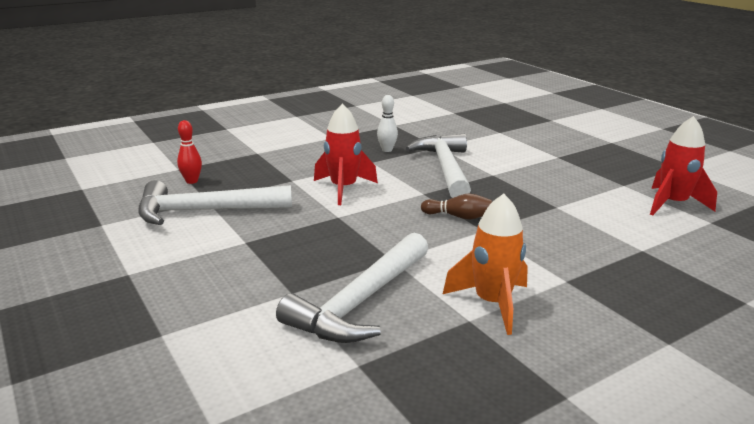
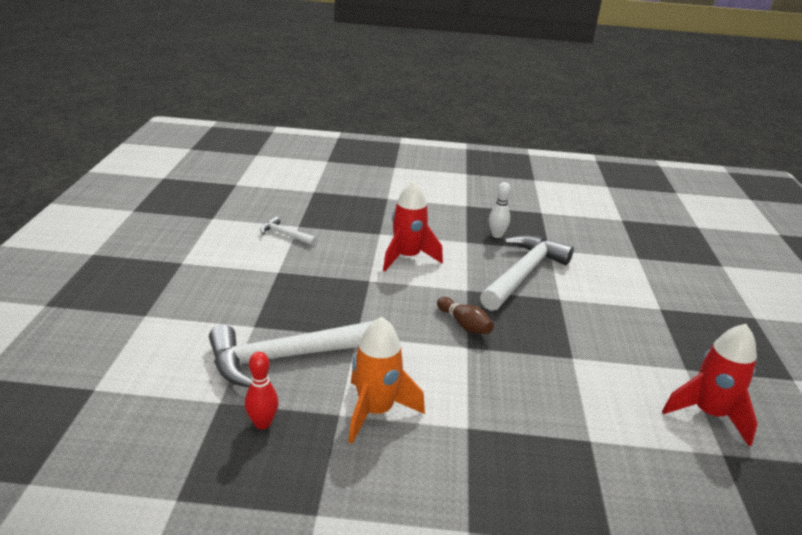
camera: 35 degrees right, 5 degrees up
(192, 181) = (309, 206): red bowling pin -> red bowling pin (262, 423)
(205, 211) = (285, 235): white hammer -> white hammer, size x0.47

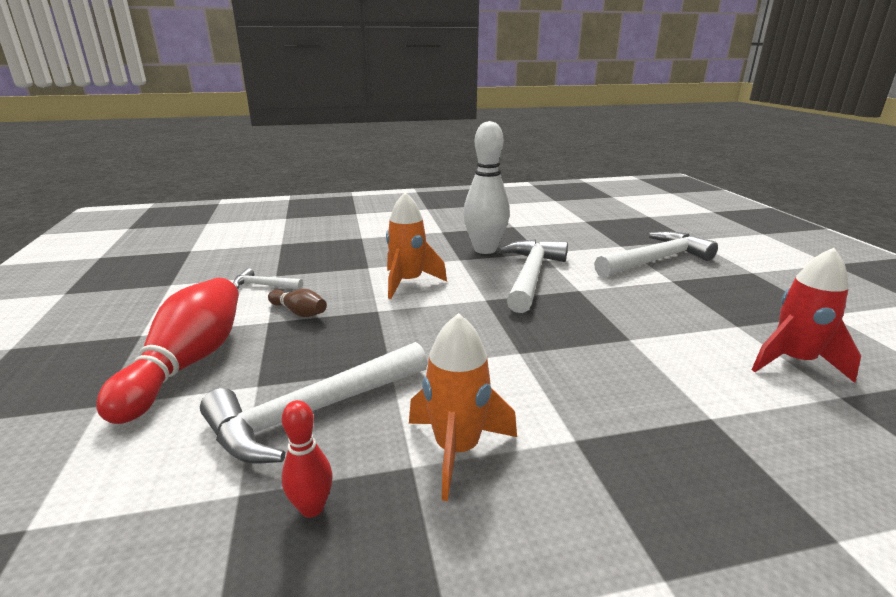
camera: 15 degrees left, 5 degrees down
(209, 296) = (187, 364): none -> red bowling pin
(407, 257) = (408, 282): red rocket -> orange rocket
(464, 324) = (503, 331): brown bowling pin -> brown bowling pin (299, 312)
(497, 235) = (485, 249): white bowling pin -> white bowling pin, size x2.09
(661, 282) = (655, 260): none -> white hammer

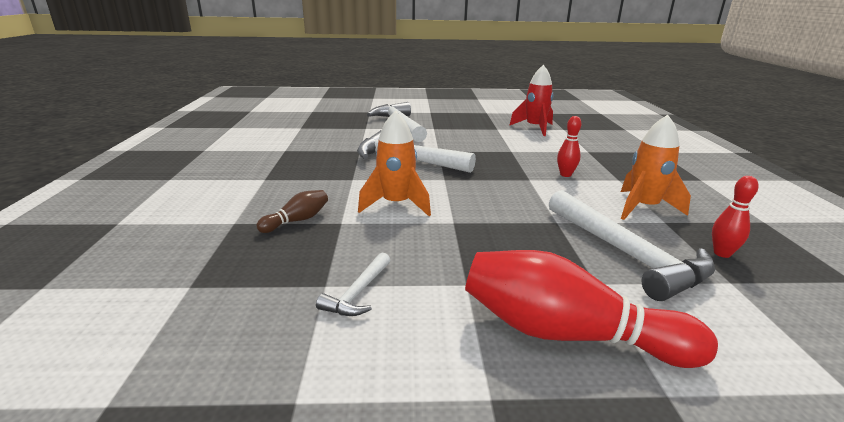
camera: 80 degrees left, 0 degrees up
(299, 312) = (448, 264): brown bowling pin -> brown bowling pin (297, 220)
(485, 249) = (336, 167): white bowling pin -> none
(558, 383) = (565, 175): none -> red bowling pin

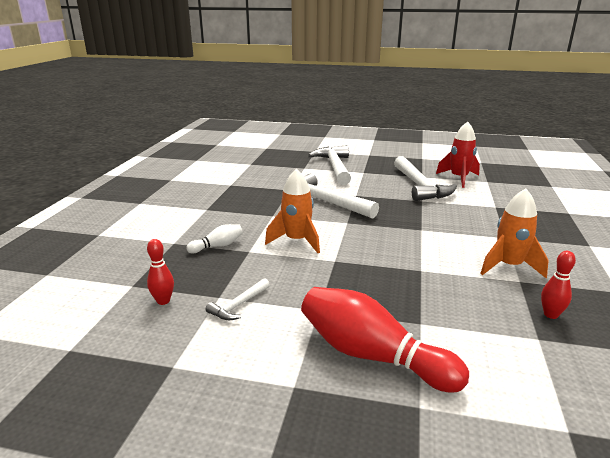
camera: 15 degrees right, 0 degrees up
(297, 220) = (217, 246): brown bowling pin -> white bowling pin
(565, 175) = (457, 228): red bowling pin -> red bowling pin (163, 301)
(625, 254) = (462, 304): white hammer -> white hammer (419, 186)

